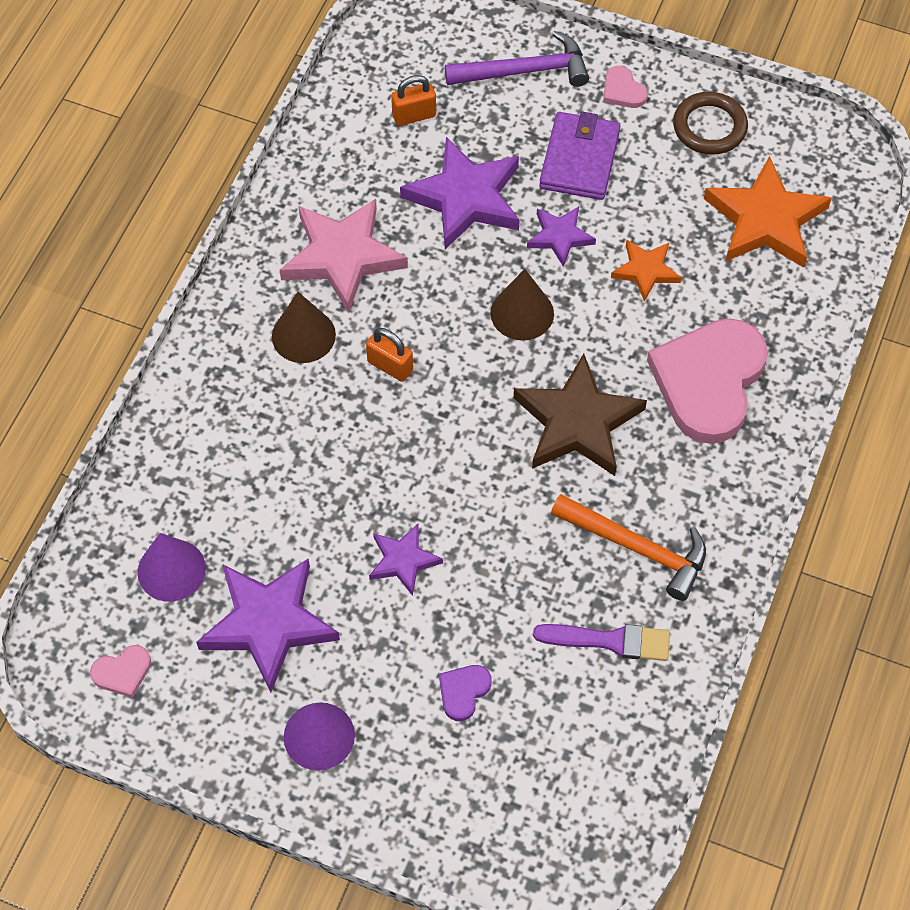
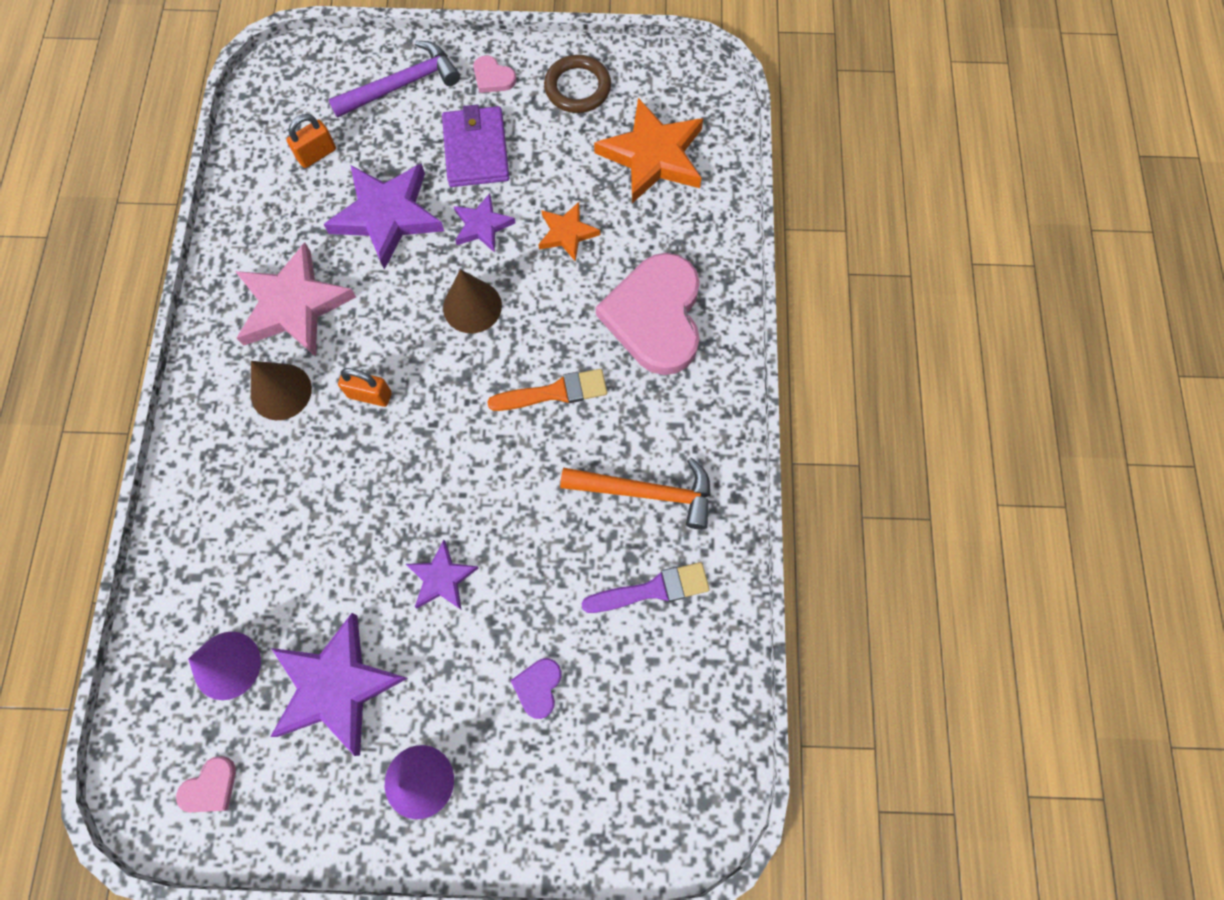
camera: 20 degrees left, 10 degrees up
(577, 422) = (554, 392): brown star -> orange brush

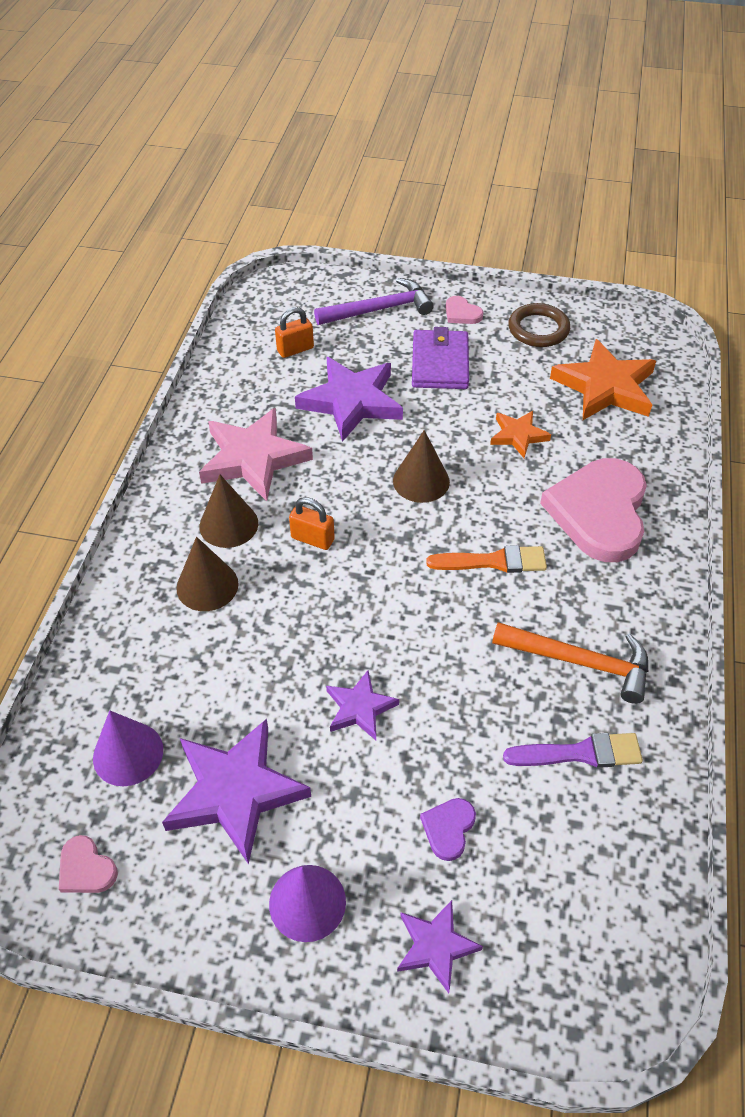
camera: 10 degrees right, 20 degrees down
(210, 787) = (86, 868): pink heart -> pink heart turned 75 degrees clockwise
(271, 468) = (207, 586): none -> brown cone
(482, 225) = (438, 420): purple star -> purple star (435, 946)

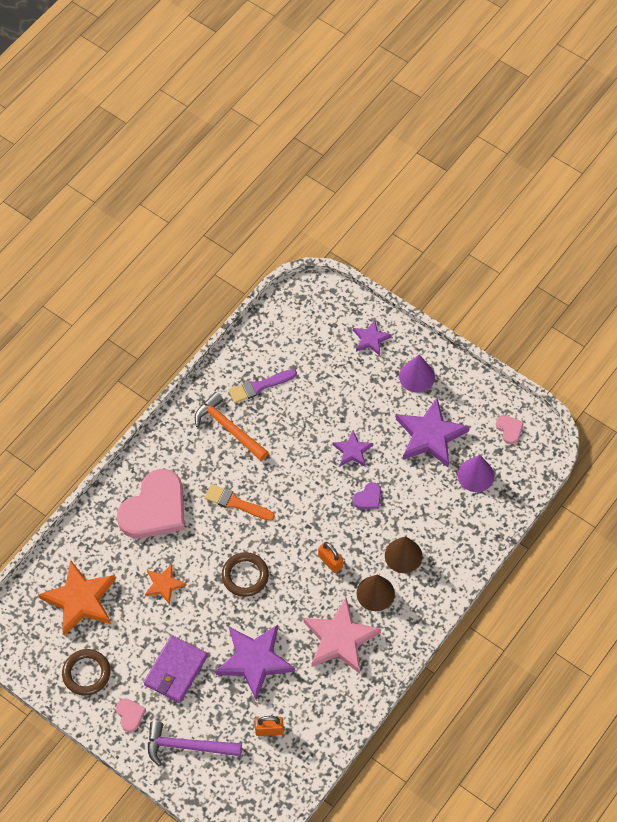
camera: 155 degrees left, 10 degrees up
(421, 481) = (245, 576): brown cone -> brown ring
(448, 828) = (340, 380): purple heart -> purple heart (368, 498)
(580, 753) = (259, 386): purple brush -> purple brush turned 45 degrees counterclockwise

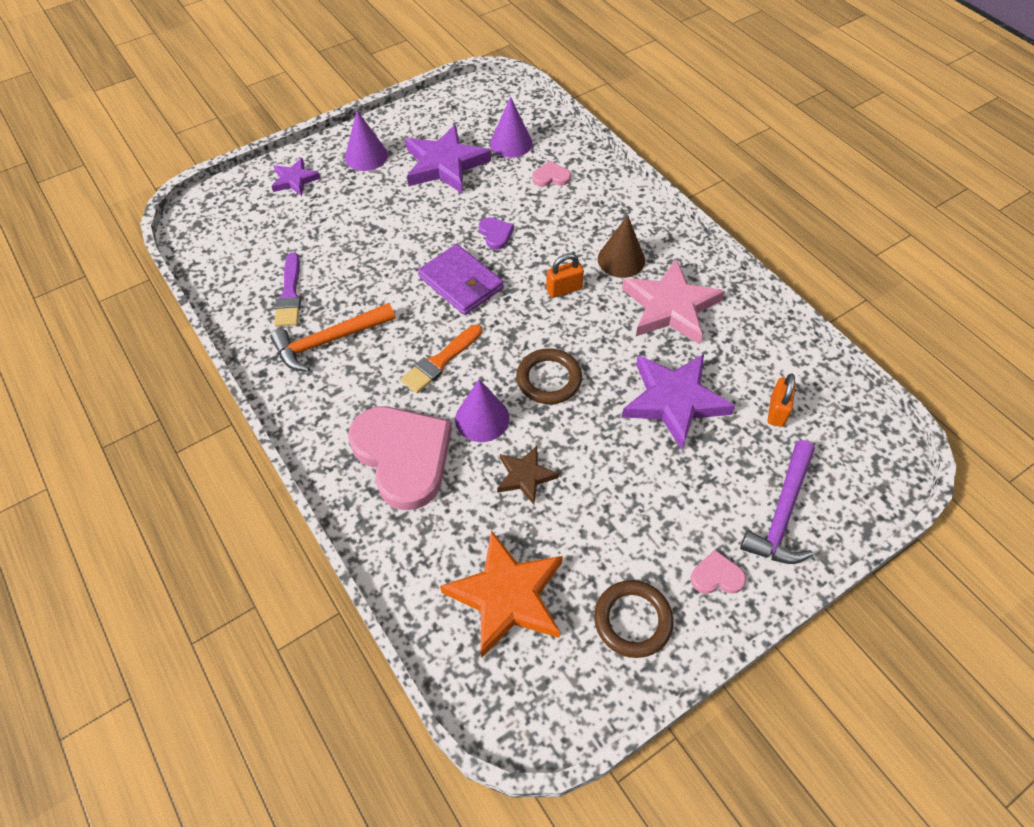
camera: 70 degrees left, 5 degrees down
(164, 585) = (525, 476): orange star -> brown star
(175, 670) = (662, 497): purple wallet -> purple wallet (461, 283)
(199, 545) = (482, 418): none -> purple cone
(352, 451) = (428, 232): purple star -> none
(403, 555) = (582, 224): brown cone -> none
(509, 429) = (471, 106): pink heart -> pink heart (551, 177)

